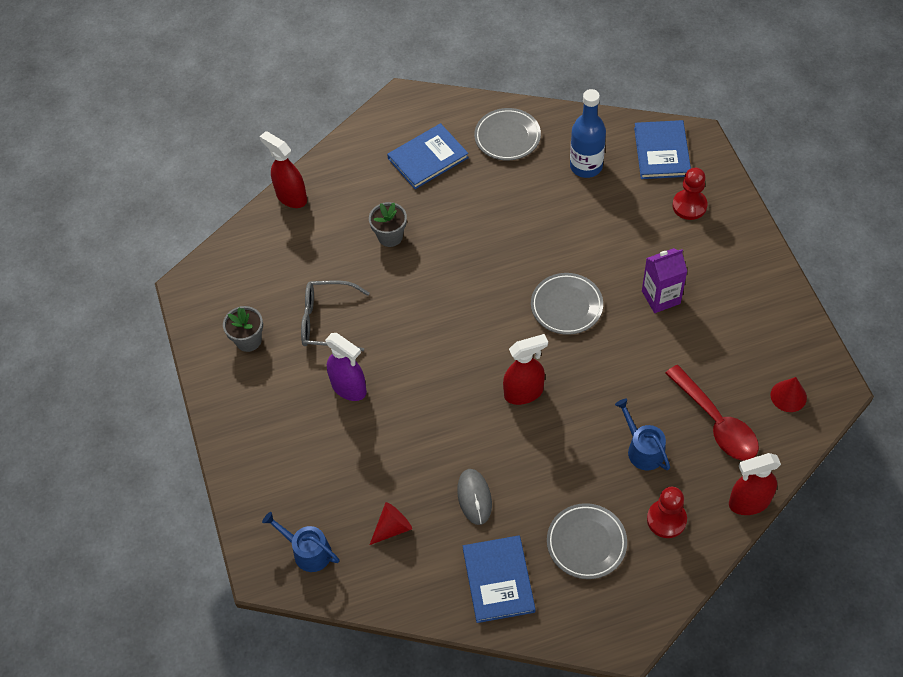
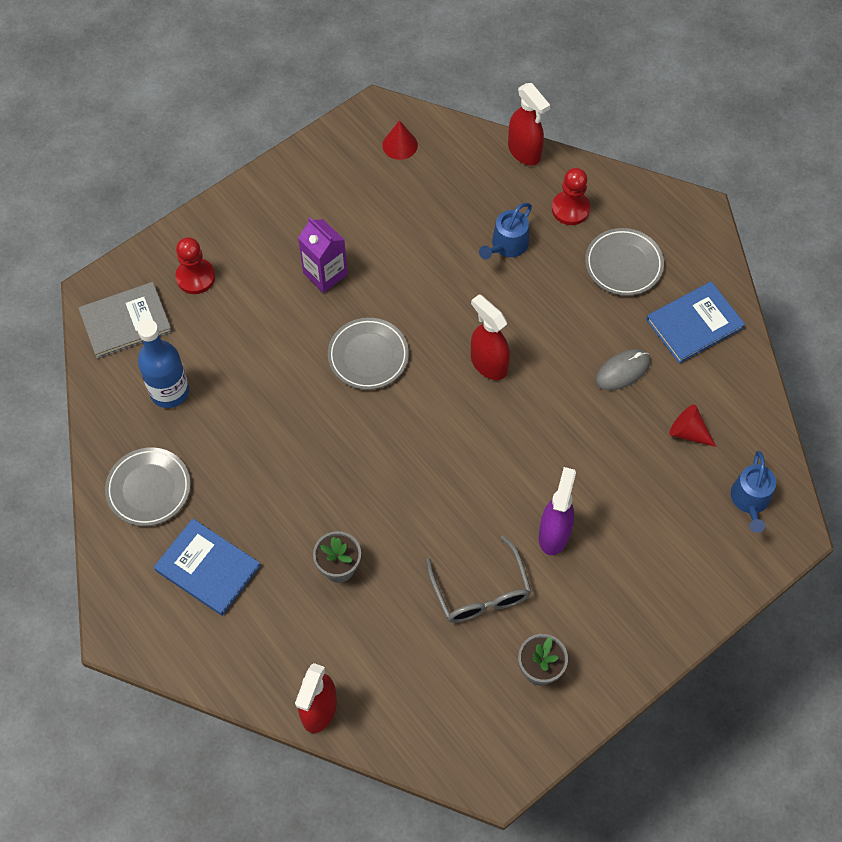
camera: 115 degrees left, 5 degrees up
(662, 151) = (126, 322): blue book -> grey book
(716, 422) = (452, 194): red spoon -> none

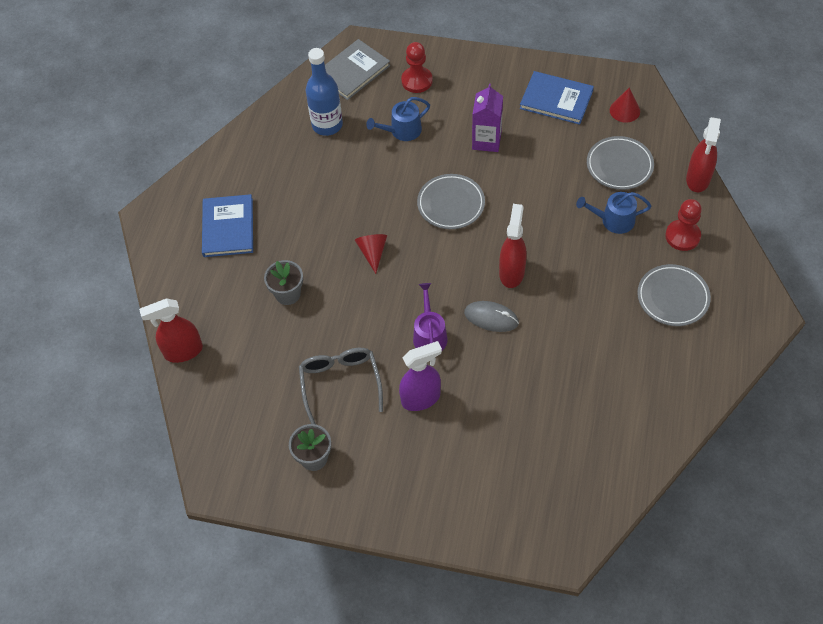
camera: 55 degrees right, 5 degrees down
(126, 322) = (353, 71): grey book -> grey book turned 75 degrees counterclockwise
(149, 489) = (254, 162): grey plate -> grey plate (619, 165)
(480, 591) = (340, 384): grey glasses -> grey glasses turned 135 degrees clockwise
(494, 478) = (429, 335): none -> purple watering can
(622, 371) = (587, 354): grey mouse -> grey mouse (491, 318)
(688, 432) = (579, 429): red cone -> red cone (372, 253)
(694, 324) = (671, 374): blue book -> blue book (556, 99)
(750, 500) = (563, 506): blue watering can -> blue watering can (402, 131)

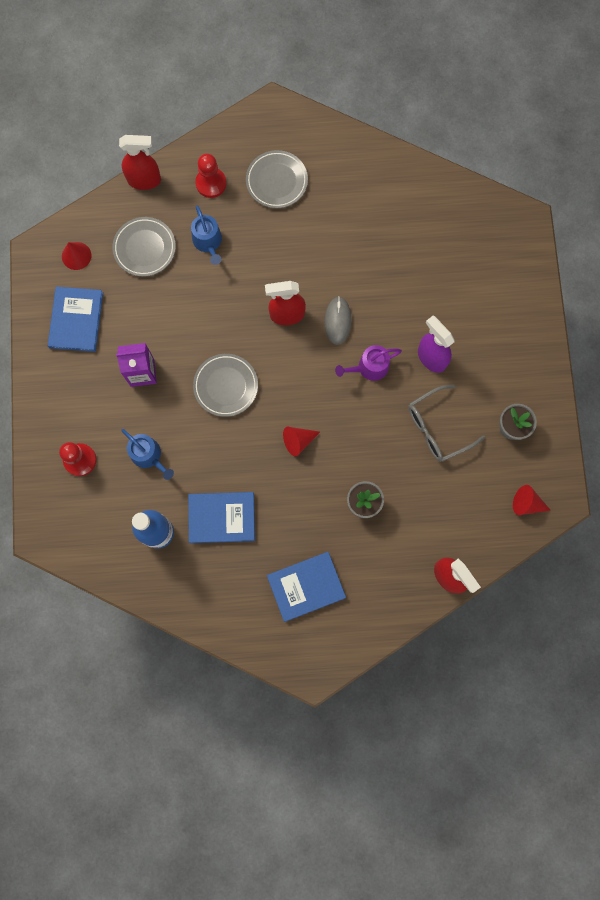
camera: 110 degrees left, 20 degrees up
(225, 449) = (526, 503): none -> red cone
(321, 175) = (221, 517): none -> blue book
(353, 71) = (81, 529): grey book -> none

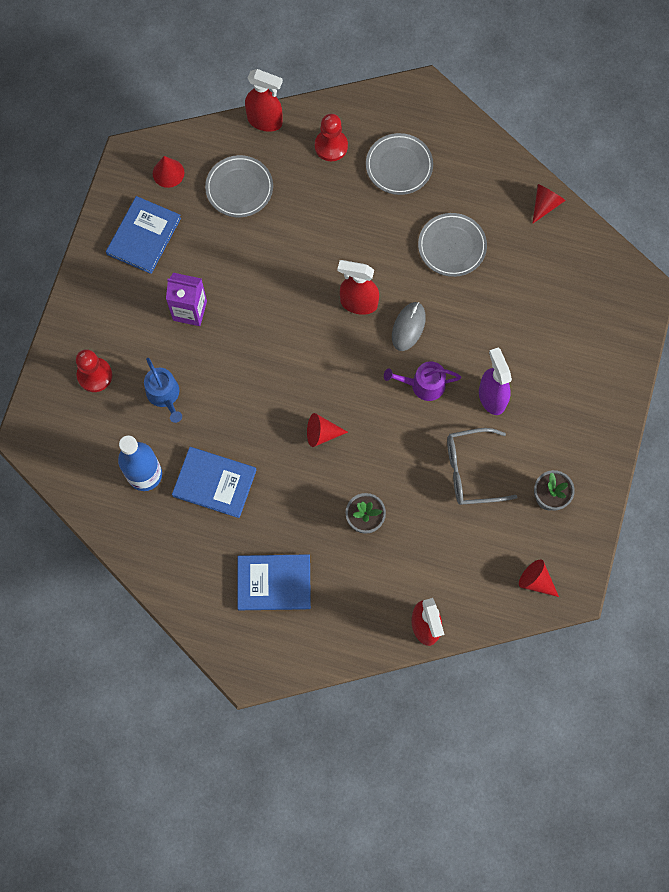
camera: 20 degrees right, 5 degrees down
(208, 242) = (306, 203): blue watering can -> none
(226, 386) = (269, 353): grey plate -> grey plate (452, 246)
(414, 173) = (545, 204): none -> red cone

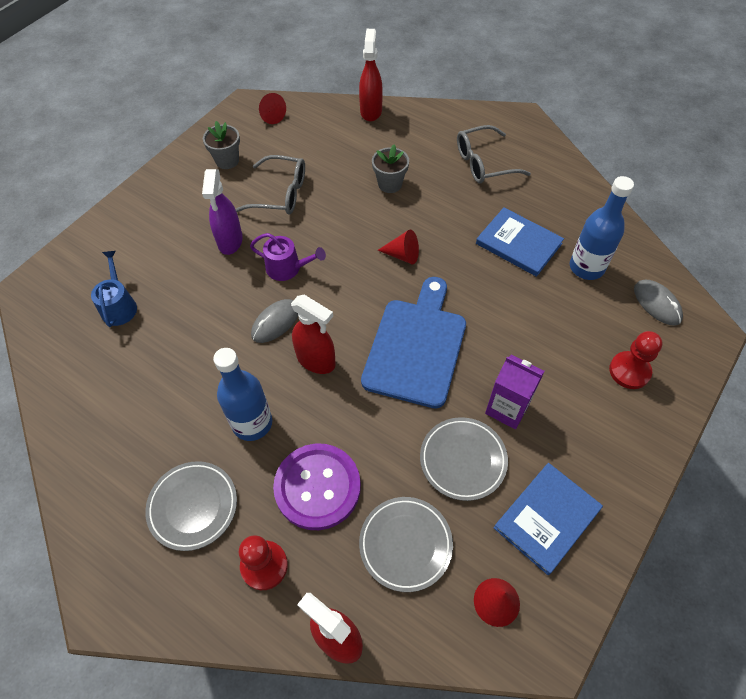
camera: 160 degrees left, 15 degrees down
(75, 453) = (657, 304): none -> grey mouse
(164, 395) = (553, 330): blue watering can -> blue watering can (119, 306)
(274, 583) = (484, 163): blue book -> grey glasses
(279, 342) = (416, 347): none -> blue cutting board
(316, 206) = (317, 487): none -> purple button
(386, 236) = (252, 423): none -> blue bottle
(452, 246) = (186, 389): grey plate -> grey plate (463, 460)
(545, 204) = (59, 403): red cone -> none

